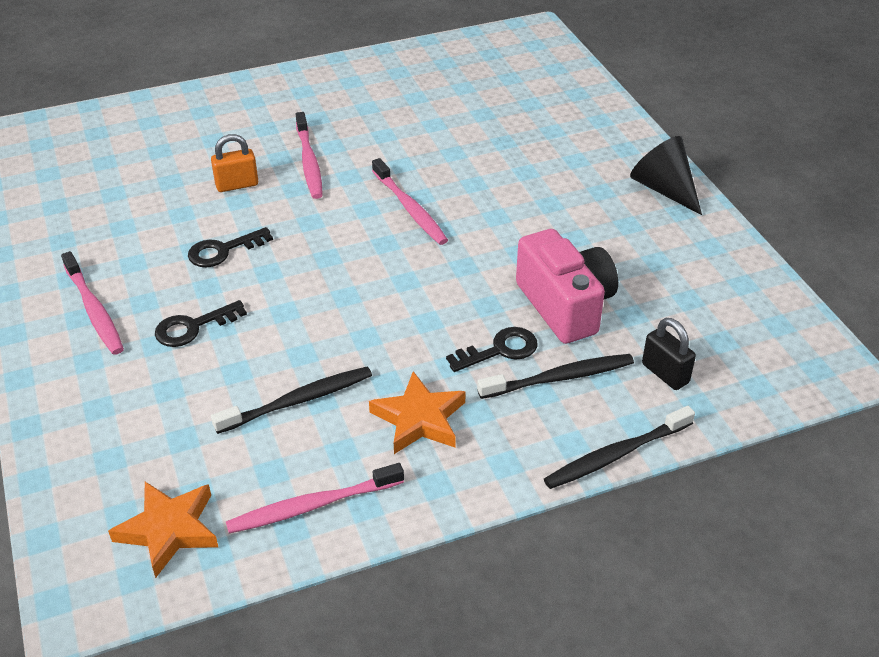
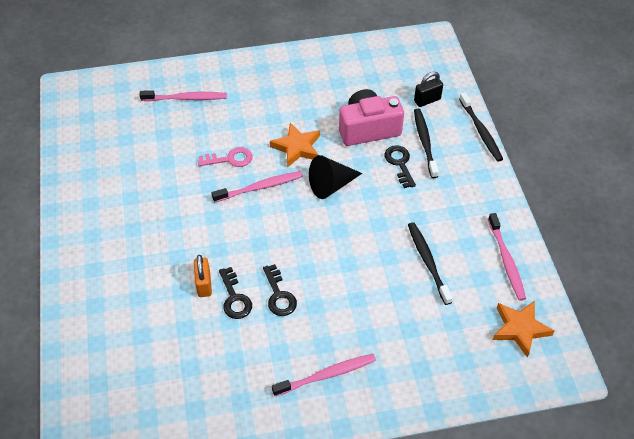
camera: 80 degrees left, 10 degrees up
(193, 327) = (354, 314): black key -> black key (234, 298)
(309, 162) = (190, 238): pink toothbrush -> pink toothbrush (186, 98)
(419, 419) = (448, 206): orange star -> orange star (297, 147)
(455, 175) = (230, 159): none -> pink key
(664, 189) = (274, 64): black cone -> black cone (331, 185)

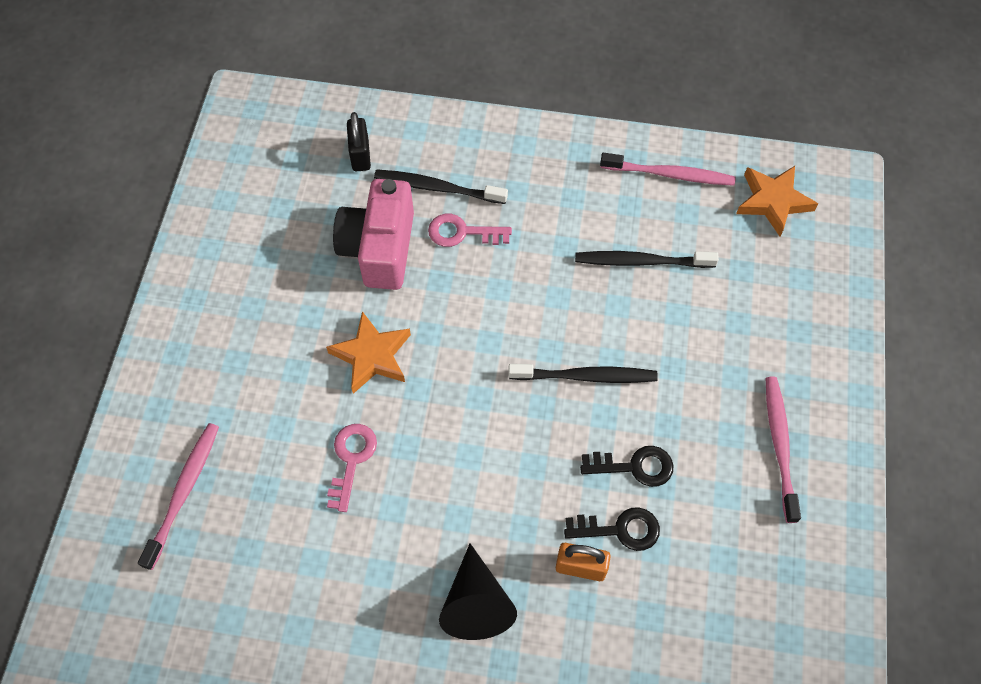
camera: 70 degrees left, 10 degrees up
(260, 187) = (428, 432): pink toothbrush -> none
(331, 185) = (464, 333): black cone -> black cone (476, 603)
(400, 164) = (462, 232): black key -> pink key
(481, 131) = (448, 115): black toothbrush -> black toothbrush (586, 376)

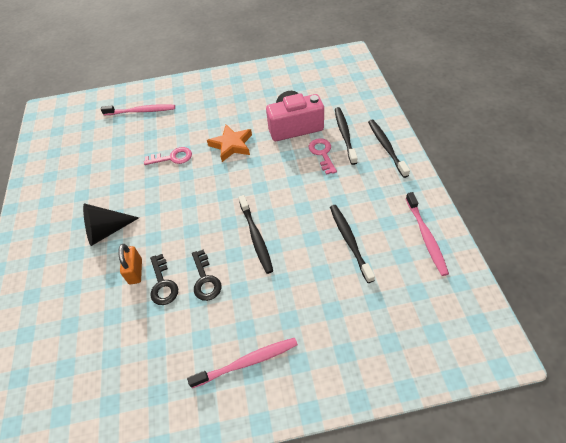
camera: 75 degrees right, 10 degrees down
(360, 155) = (346, 101): black padlock -> none
(491, 147) = (386, 147): none -> black toothbrush
(773, 201) = (445, 305): orange star -> none

